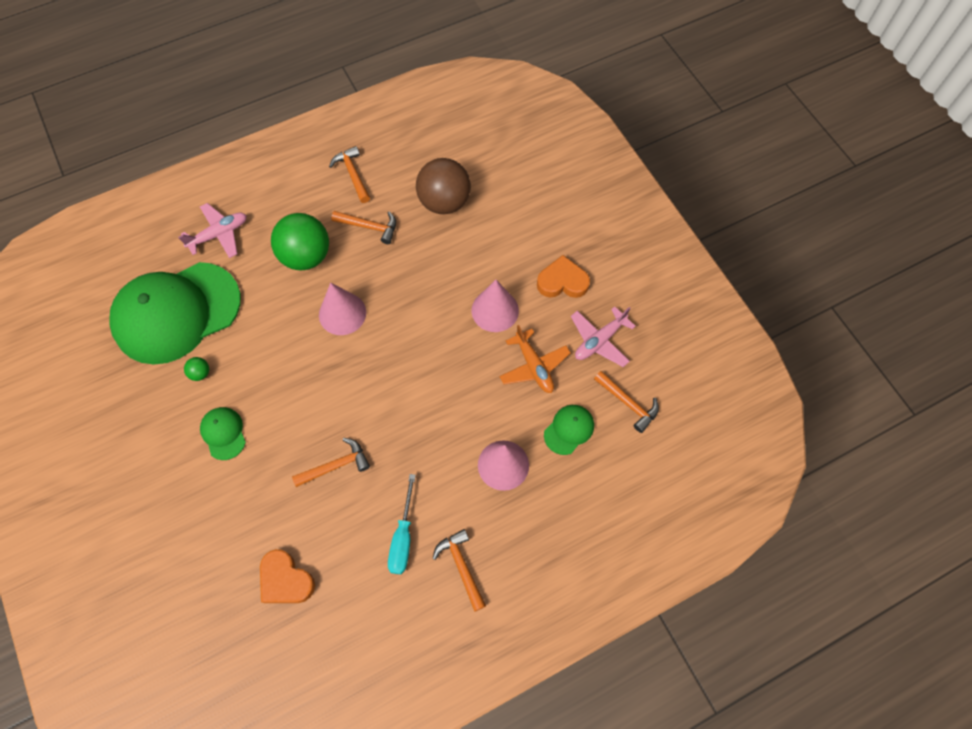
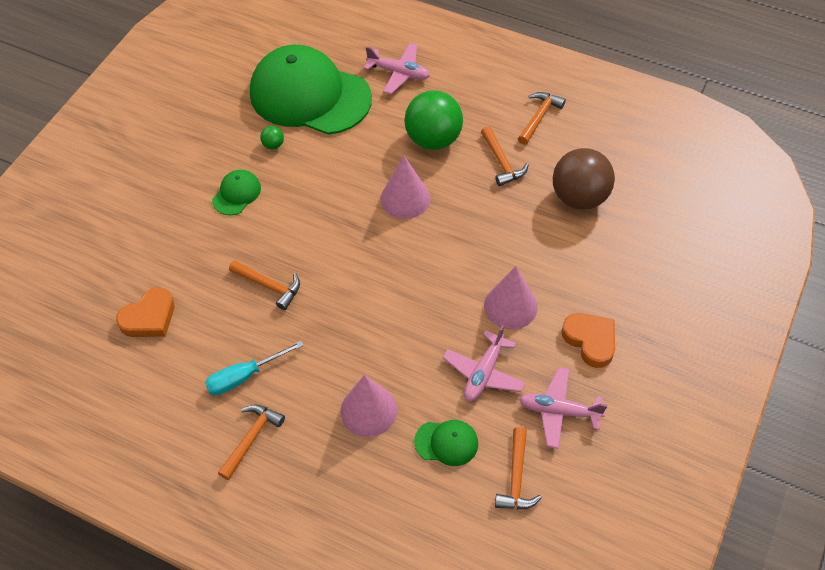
camera: 55 degrees right, 10 degrees down
(285, 580) = (149, 318): orange heart -> orange heart turned 135 degrees counterclockwise
(534, 366) = (484, 373): orange plane -> pink plane

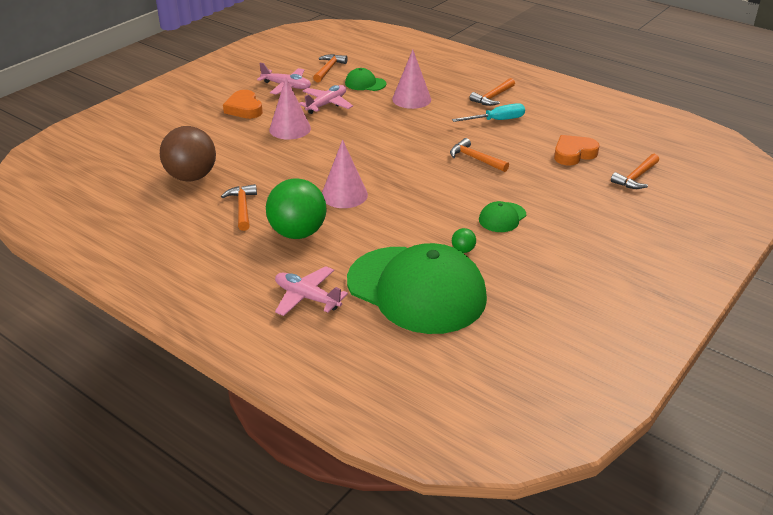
camera: 170 degrees left, 20 degrees down
(539, 117) = (182, 236): orange hammer -> orange hammer (636, 177)

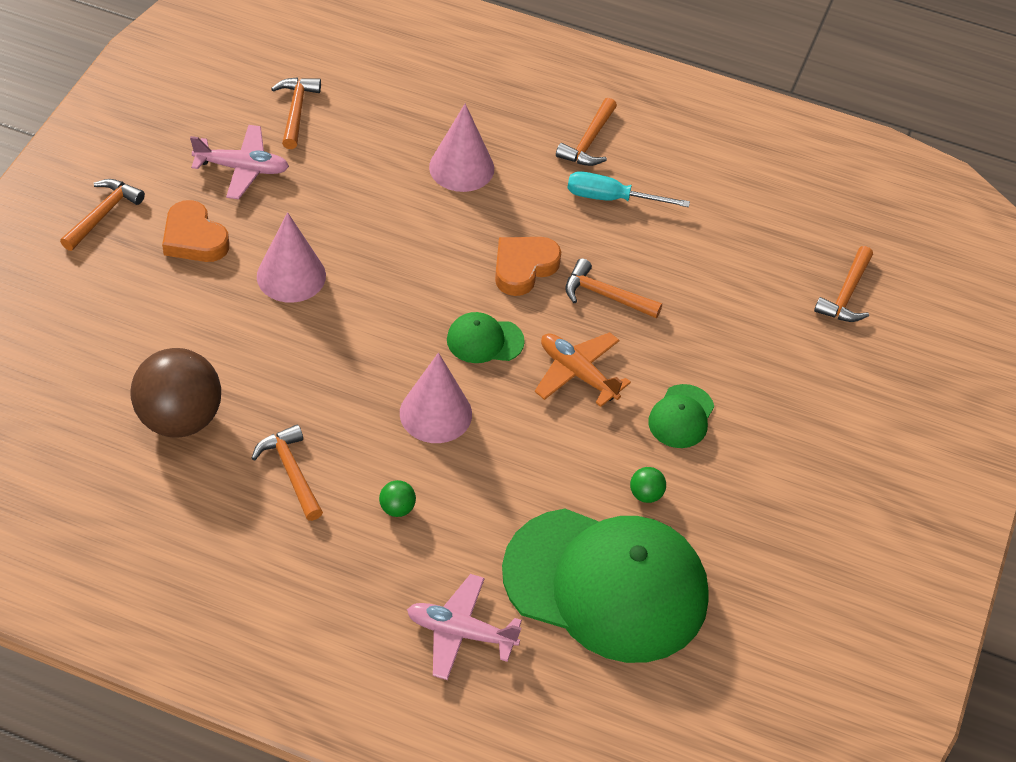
camera: 20 degrees left, 15 degrees up
(200, 95) = (103, 214): none -> orange hammer
(298, 233) = (397, 508): green ball -> green ball, size x0.40
(327, 104) = (328, 204): pink plane -> none
(365, 83) = (371, 139): green cap -> green cap (484, 340)
(442, 189) = (578, 373): none -> orange plane
(497, 120) = (611, 198): turquoise screwdriver -> turquoise screwdriver turned 135 degrees counterclockwise
(573, 154) = (746, 258): orange heart -> orange heart (523, 268)

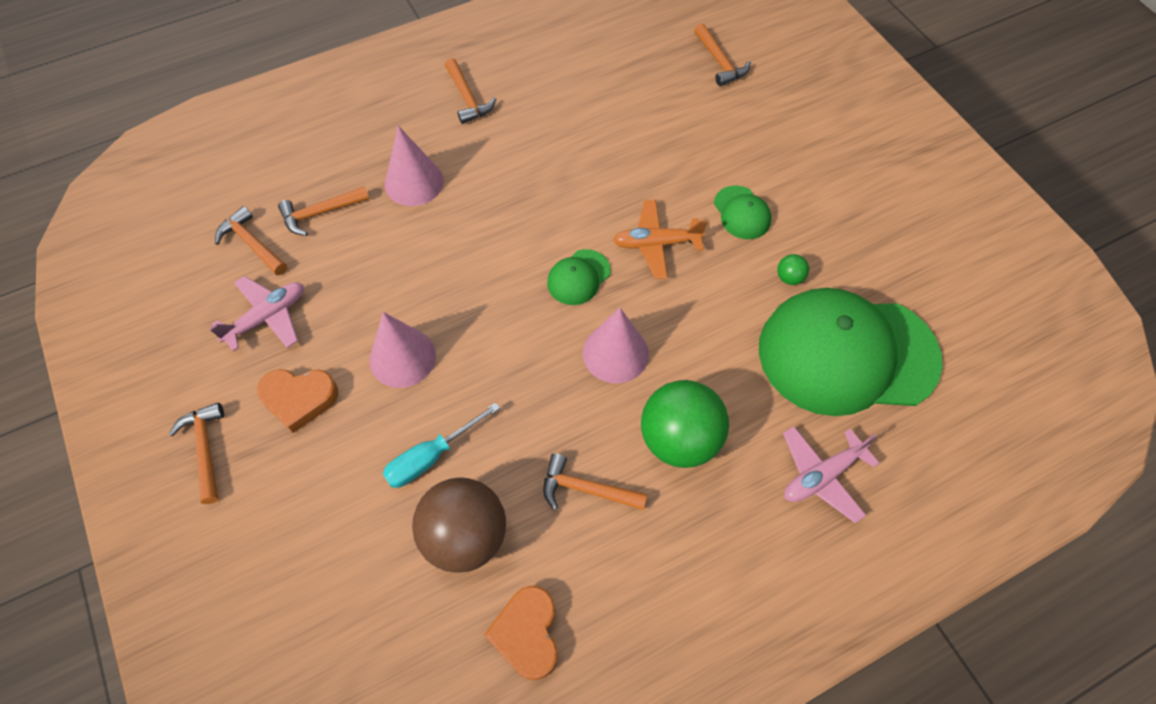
camera: 45 degrees left, 10 degrees up
(397, 508) = (679, 439): green ball -> green ball, size x2.48
(523, 268) = (537, 210): orange heart -> orange heart (527, 633)
(605, 295) = (605, 181): orange hammer -> orange hammer (321, 213)
(606, 585) = (846, 354): green cap -> green cap turned 150 degrees counterclockwise
(611, 198) = (527, 120): turquoise screwdriver -> turquoise screwdriver (431, 457)

